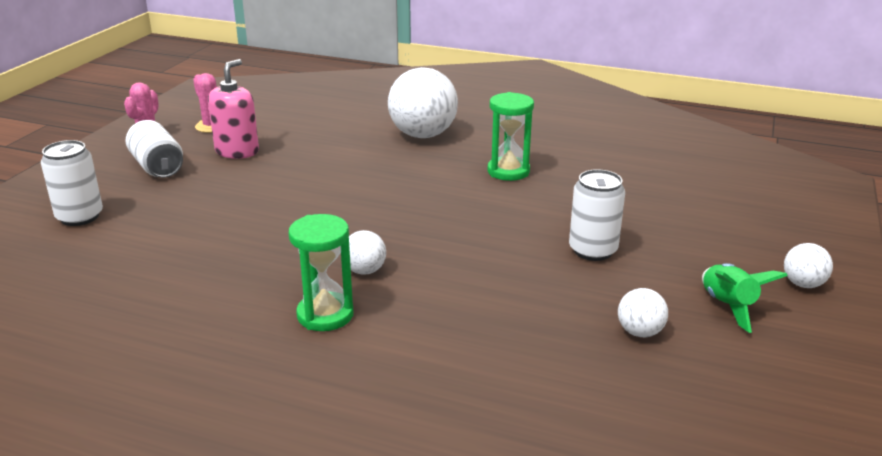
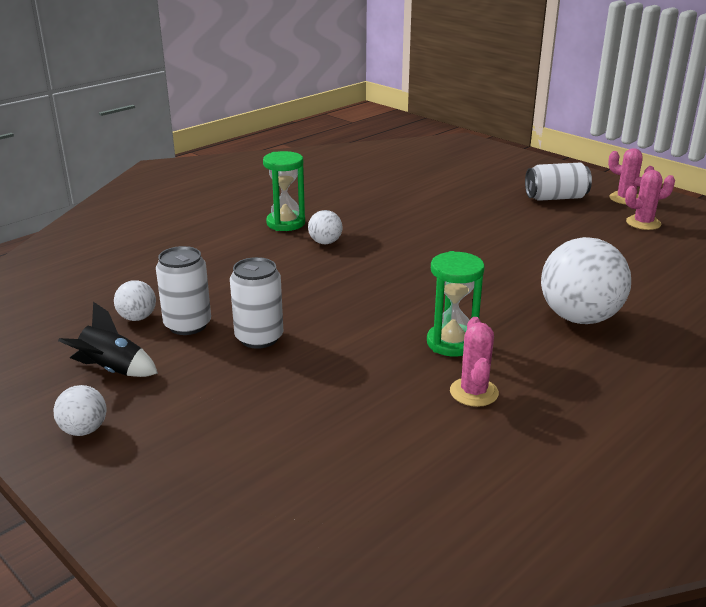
camera: 115 degrees right, 0 degrees up
(80, 217) = (481, 173): white can -> white can (187, 325)
(237, 151) = (575, 226): pink soap dispenser -> none
(563, 155) = (474, 392): none -> pink cactus
(728, 306) = (112, 370): green rocket -> black rocket

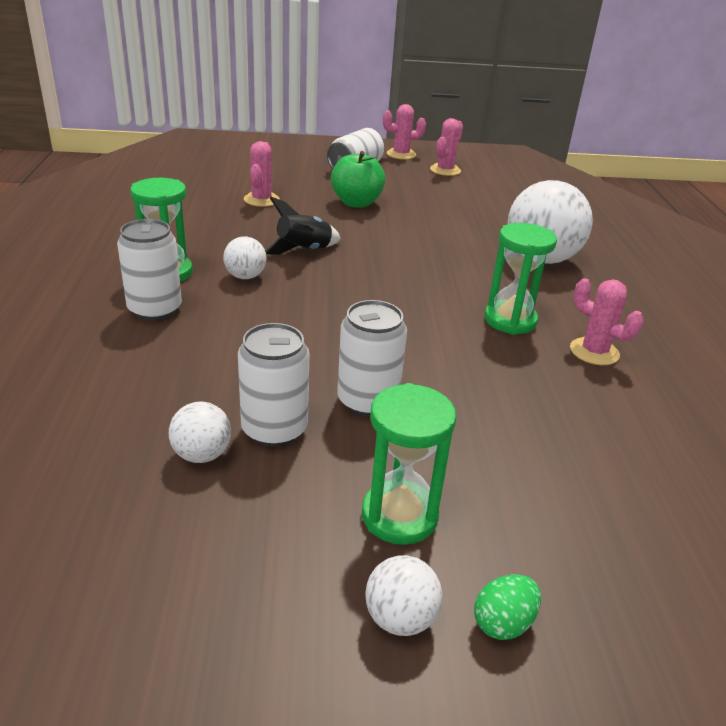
camera: 50 degrees left, 5 degrees up
(112, 370) = (293, 531): black rocket -> black rocket (304, 250)
(117, 464) = (503, 623): none -> green egg
(165, 395) = (399, 516): none -> green hourglass
(243, 240) = (155, 309): none -> white can
(430, 199) = (261, 200): none -> pink cactus
(501, 223) = (356, 203): none -> green apple

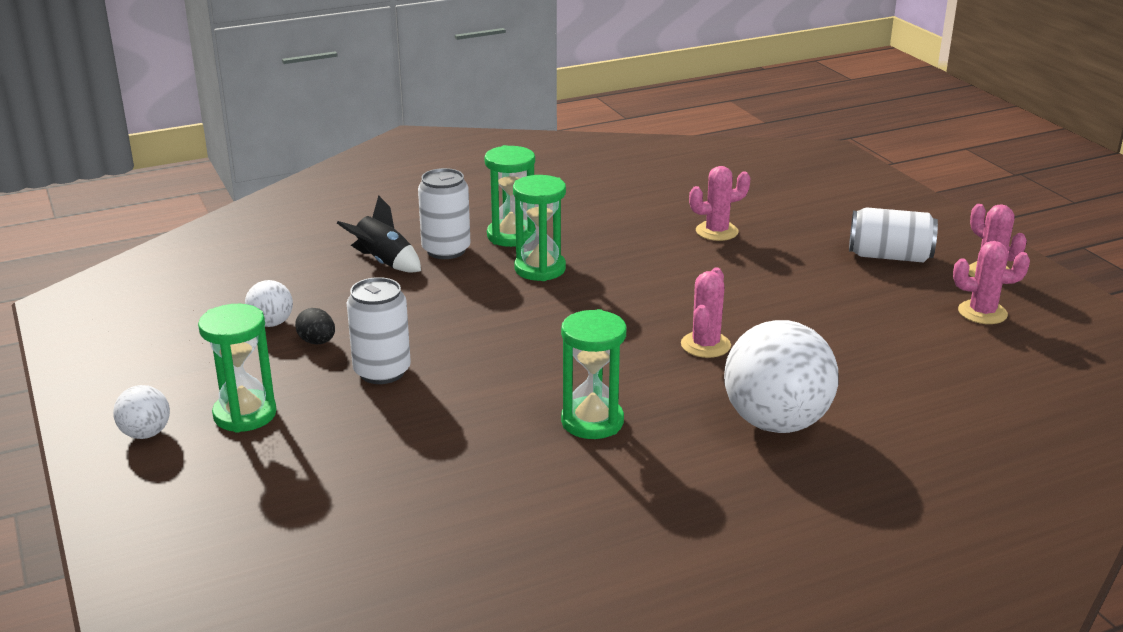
camera: 70 degrees right, 5 degrees down
(245, 276) = (540, 269): white ball -> green hourglass
(274, 429) = (317, 342): white can -> black egg
(304, 250) = (624, 281): black rocket -> black rocket (383, 262)
(356, 203) = (782, 280): green apple -> none
(503, 623) = (155, 475): green egg -> none
(594, 352) = (571, 484): pink cactus -> pink cactus (705, 345)

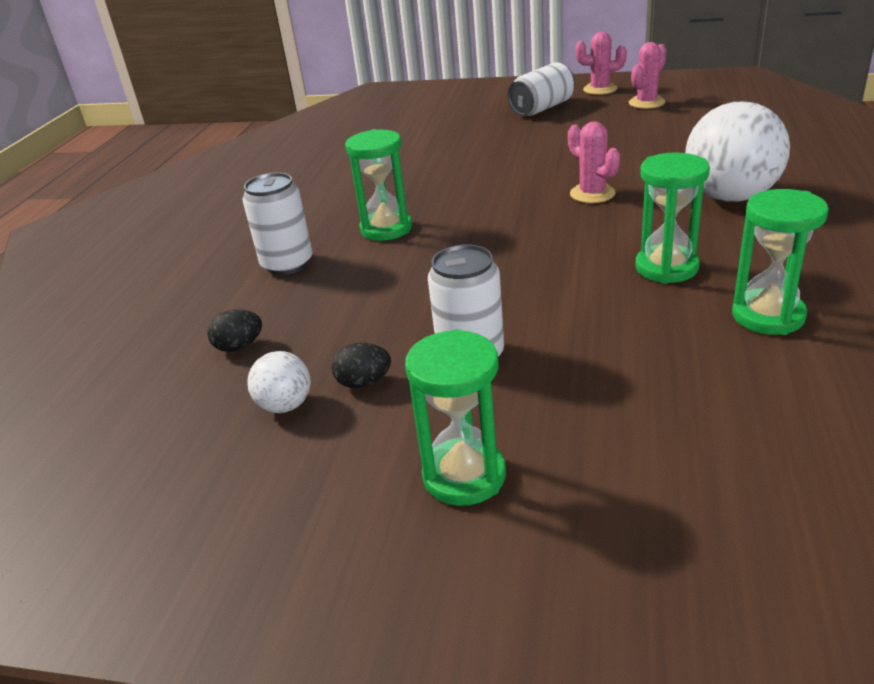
camera: 50 degrees left, 5 degrees up
(146, 434) = (428, 580): white ball -> none
(323, 279) = (239, 346): none -> black egg
(383, 262) = (260, 302): black rocket -> none
(511, 236) = (310, 227): green hourglass -> green hourglass (768, 316)
(716, 231) = (429, 149): pink cactus -> none

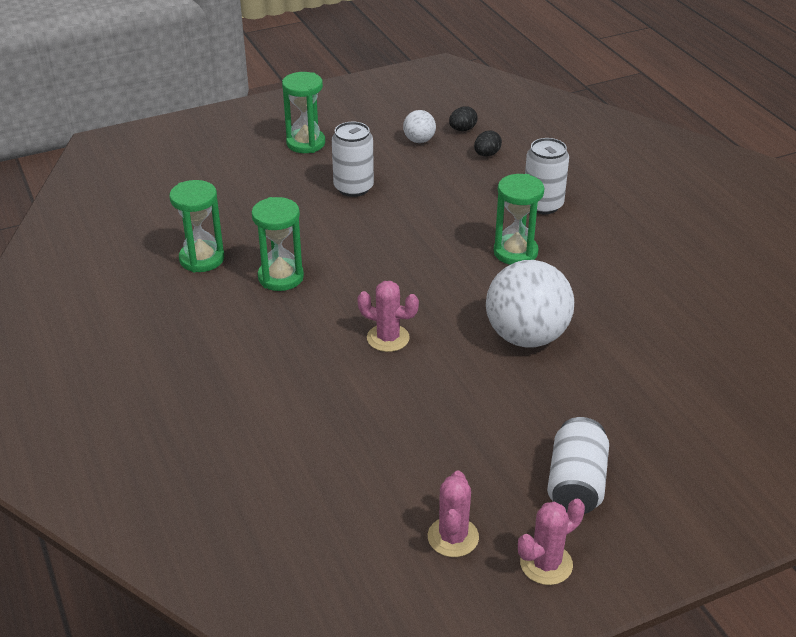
camera: 140 degrees right, 5 degrees up
(364, 382) = (394, 160): black egg -> black egg (462, 129)
(730, 197) = (268, 367): white ball -> white ball (526, 336)

